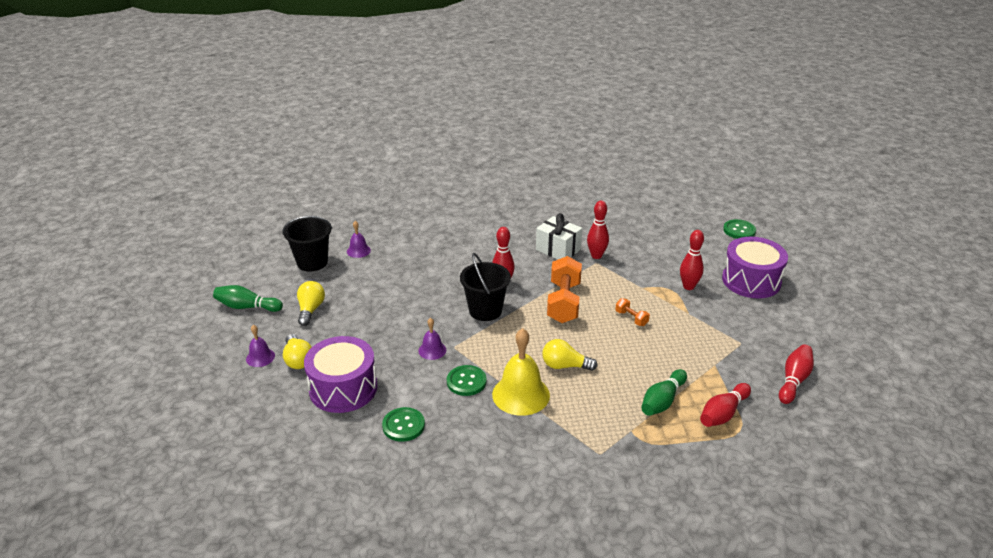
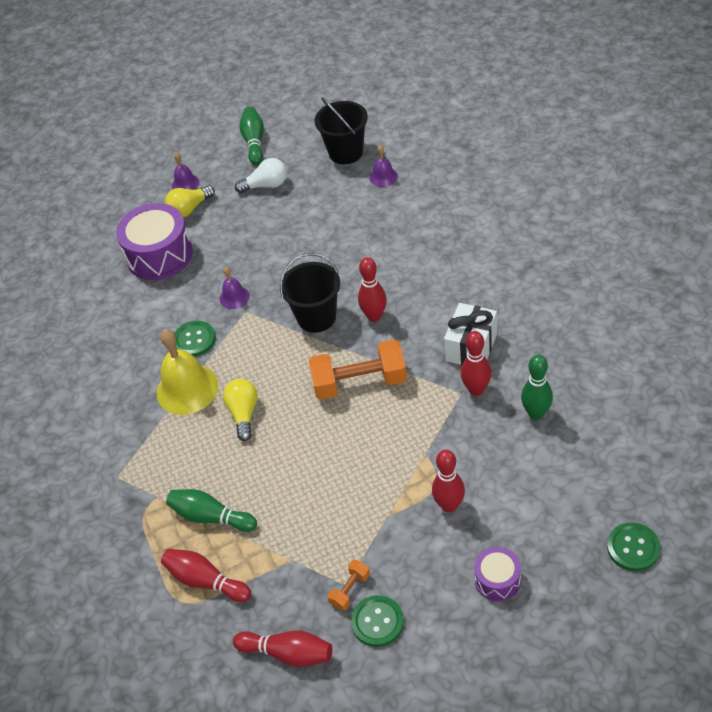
camera: 80 degrees right, 15 degrees up
(310, 310) = (266, 185): yellow light bulb -> white light bulb
(403, 425) = (121, 315): green button -> green button (377, 622)
(627, 238) = (536, 413): none -> green bowling pin
(631, 318) = (354, 456): orange dumbbell -> orange dumbbell (350, 590)
(751, 281) = (497, 580): purple drum -> purple drum, size x0.52

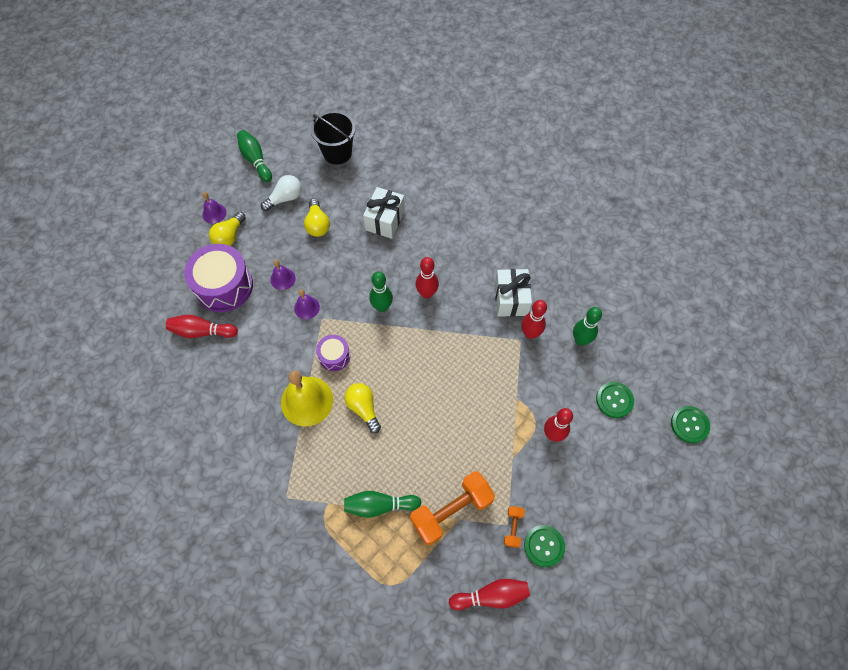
camera: 30 degrees left, 15 degrees up
(194, 340) = (291, 355): green button -> green button (614, 400)
(205, 581) = (401, 560): red bowling pin -> red bowling pin (202, 331)
(288, 218) = (317, 224): none -> yellow light bulb
(316, 317) = (382, 307): black bucket -> green bowling pin
(359, 382) = (441, 353): orange dumbbell -> orange dumbbell (451, 510)
(364, 231) = (385, 220): none -> white gift
(383, 177) = (378, 168): purple bell -> purple bell (282, 279)
(497, 580) = (612, 482): purple drum -> purple drum (334, 356)

